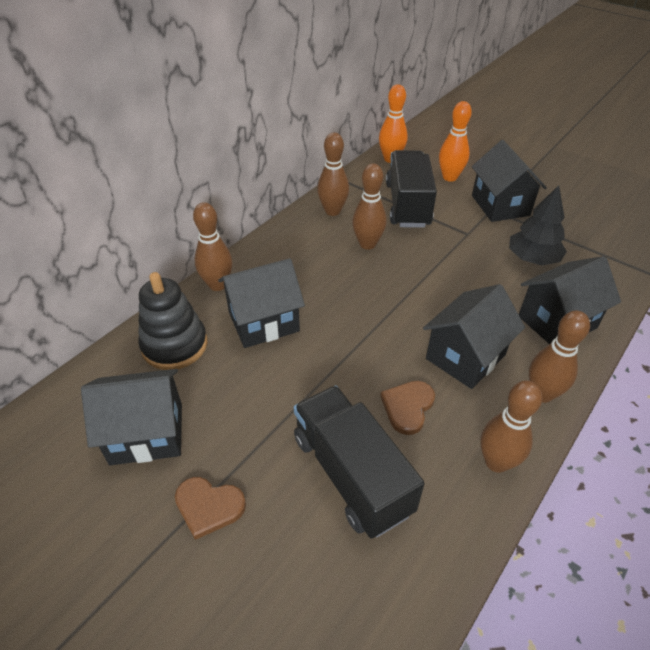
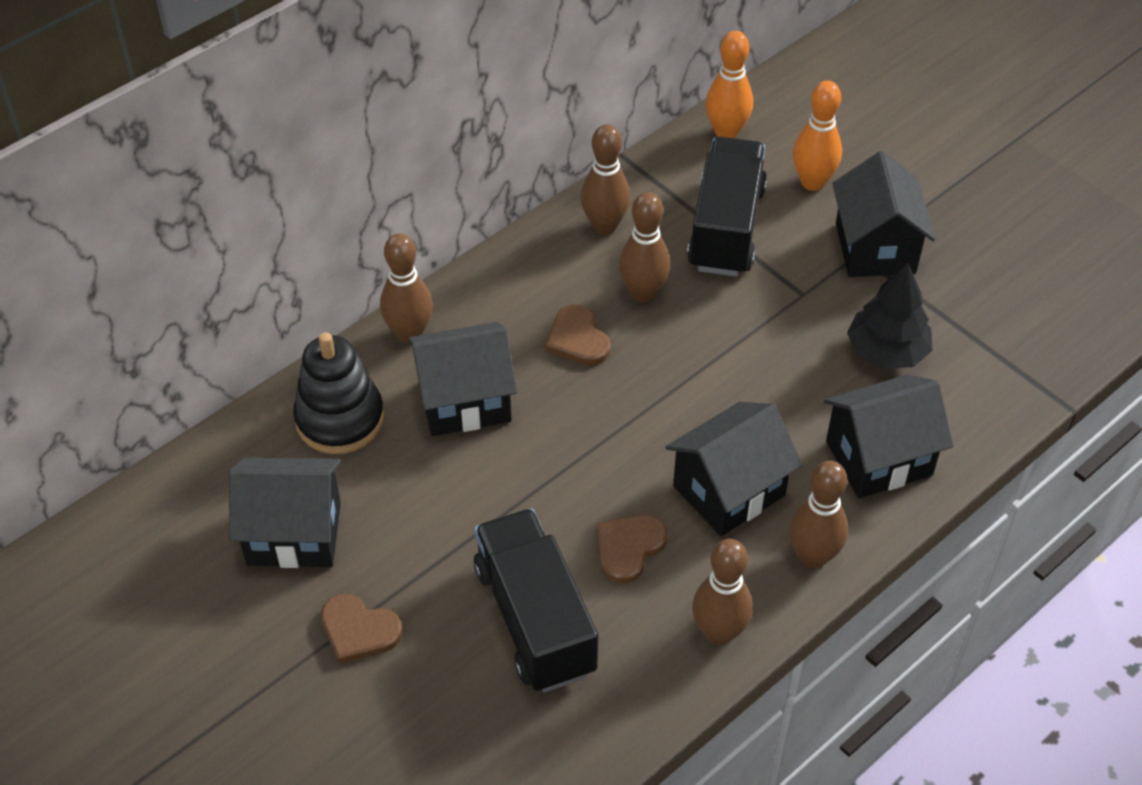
camera: 10 degrees right, 5 degrees up
(332, 275) = (577, 339): none -> brown heart

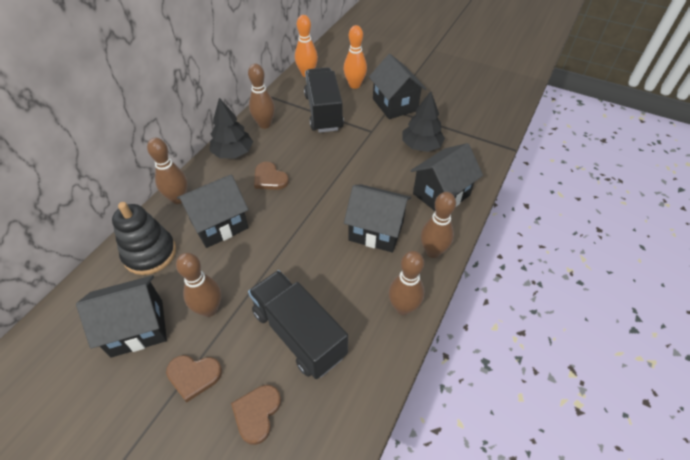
camera: 20 degrees left, 0 degrees up
(528, 270) = (233, 153): none -> black tree
(629, 548) = (336, 276): brown heart -> brown heart (257, 413)
(643, 293) = (295, 149): brown bowling pin -> brown bowling pin (209, 309)
(729, 490) = (376, 231): black house -> black house turned 75 degrees clockwise

